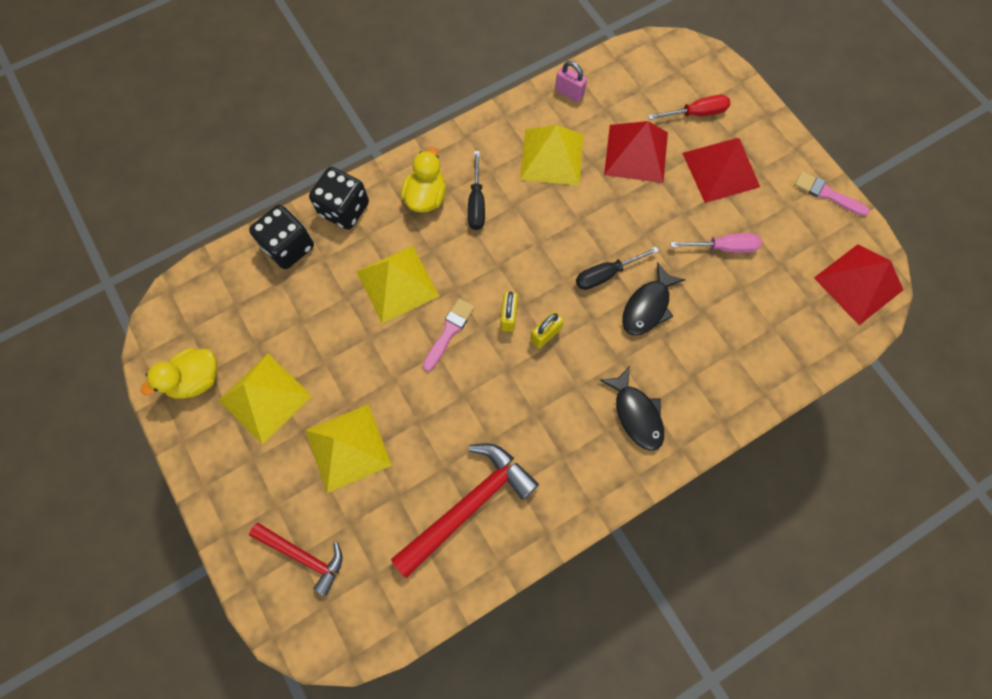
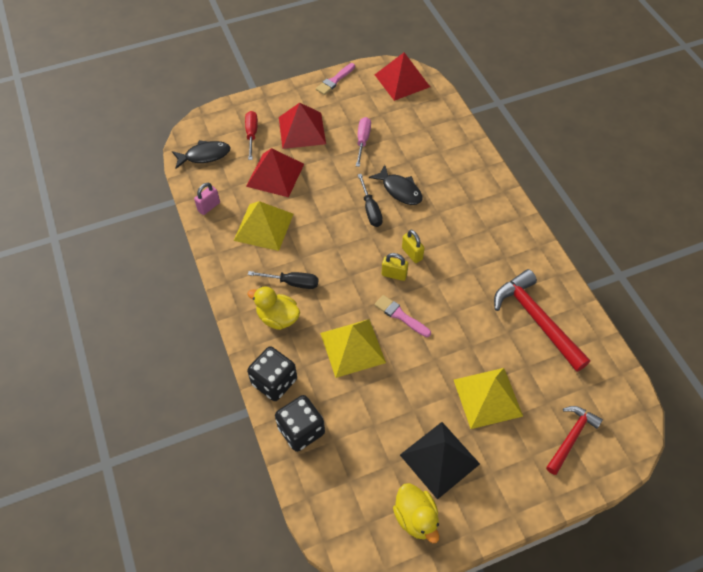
camera: 80 degrees left, 15 degrees down
(265, 397) = (439, 459): yellow pyramid -> black pyramid
(636, 414) = (477, 210): black fish -> black fish (204, 155)

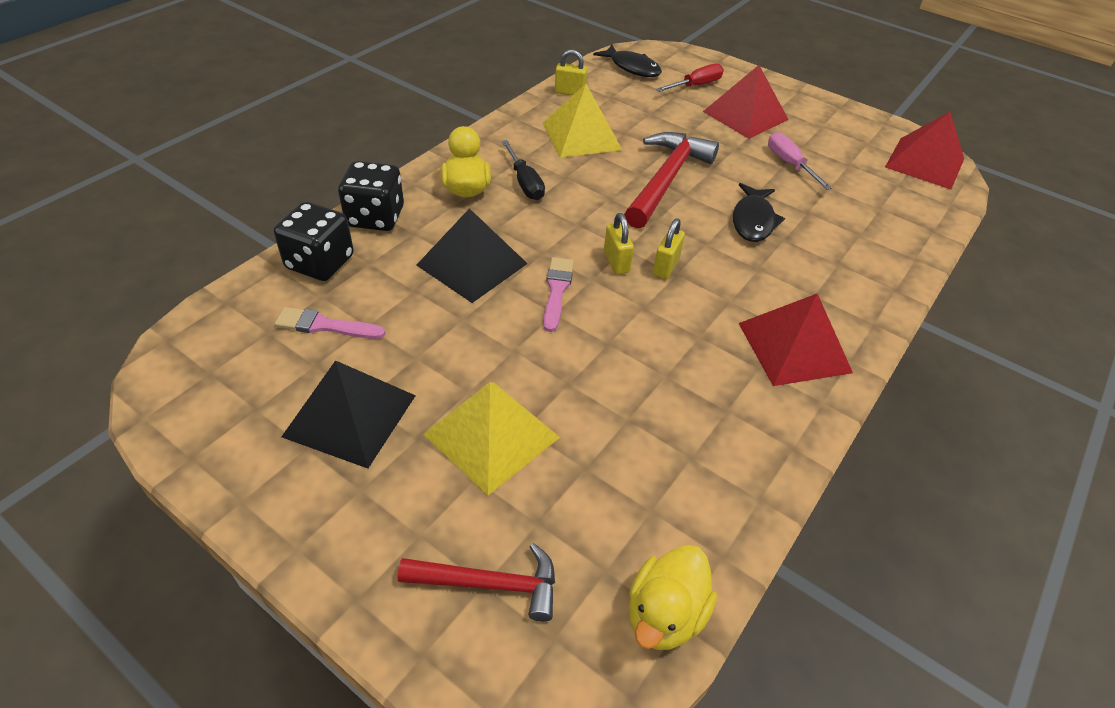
camera: 55 degrees right, 10 degrees down
(209, 207) = (570, 92): pink padlock -> yellow padlock
(275, 175) = (661, 119): red pyramid -> red pyramid (794, 347)
(334, 80) = (847, 113): pink brush -> pink brush (325, 325)
(352, 347) = (472, 264): yellow pyramid -> black pyramid
(362, 141) = (789, 164): pink screwdriver -> pink screwdriver turned 90 degrees counterclockwise
(370, 209) = (694, 206): black screwdriver -> none
(416, 518) = (239, 423): yellow duck -> yellow duck (664, 614)
(536, 320) = (682, 449): red hammer -> red hammer (666, 180)

